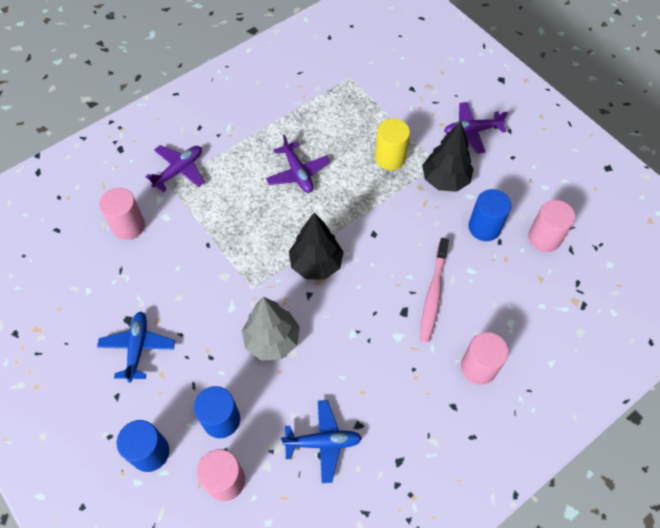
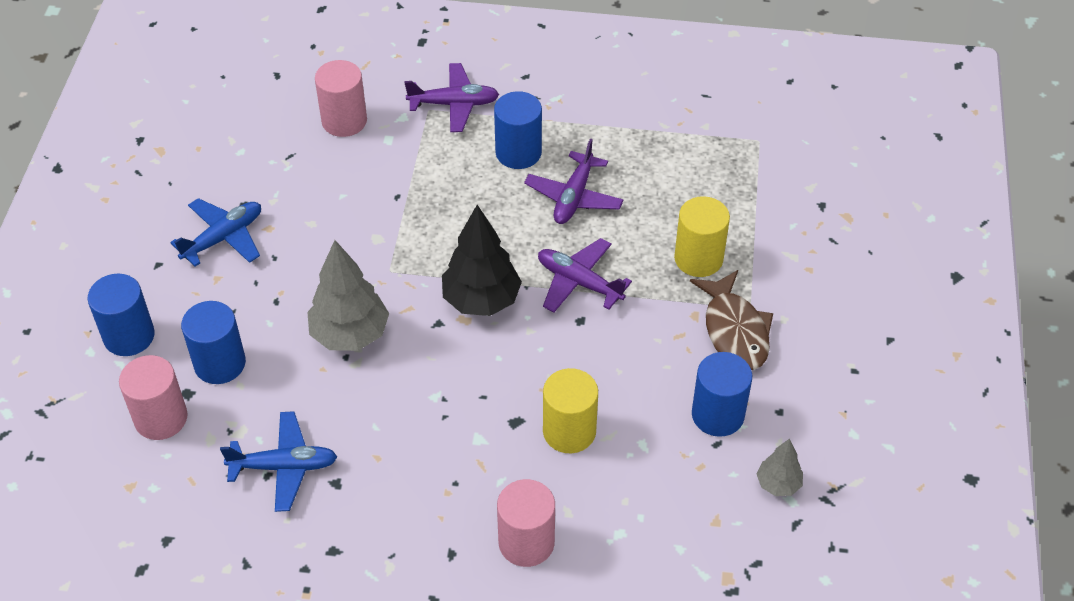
camera: 45 degrees right, 10 degrees down
(243, 171) = (518, 152): none -> blue cylinder
(323, 442) = (284, 467): blue plane -> blue plane turned 45 degrees counterclockwise
(433, 294) = (569, 431): pink toothbrush -> yellow cylinder
(445, 180) = (734, 330): black tree -> brown fish
(472, 131) = (838, 304): purple plane -> purple plane (579, 282)
(544, 238) = (778, 484): pink cylinder -> grey tree

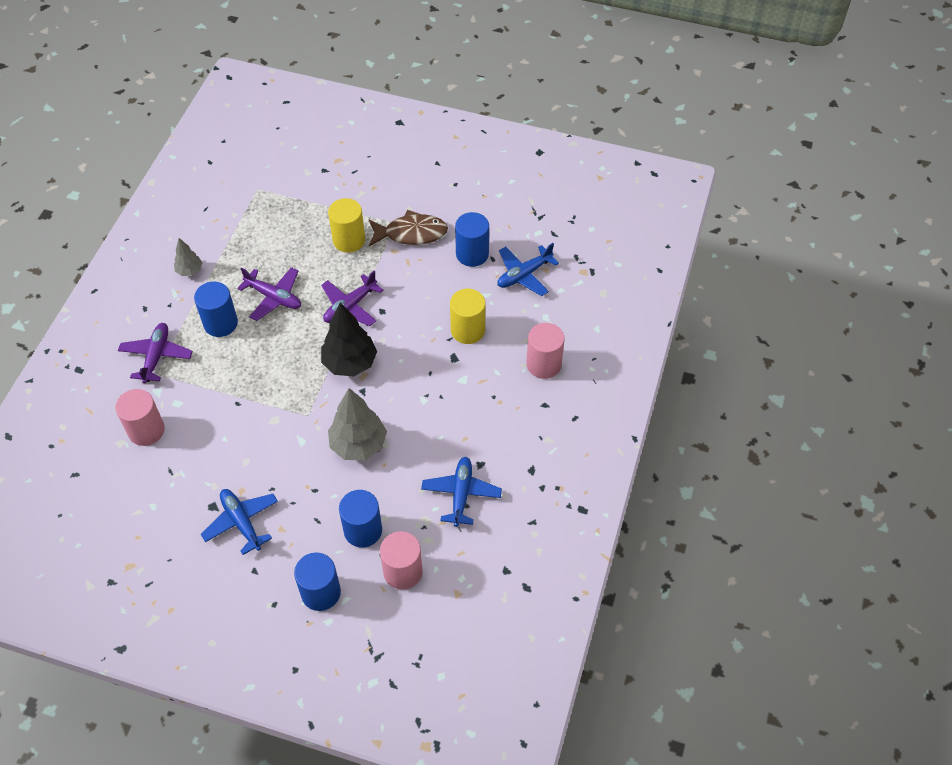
camera: 80 degrees left, 5 degrees up
(696, 492) = (524, 275): none -> blue plane
(778, 484) = (526, 236): grey tree -> grey tree (190, 271)

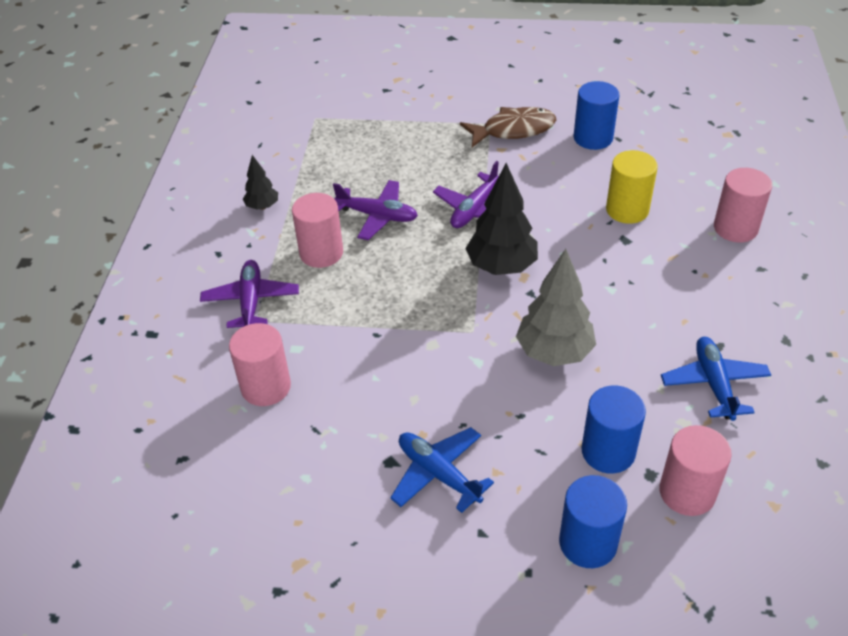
camera: 10 degrees left, 10 degrees down
(190, 271) = (262, 206): grey tree -> black tree
(220, 323) = (321, 253): blue cylinder -> pink cylinder
(349, 240) = (443, 147): yellow cylinder -> none
(524, 275) = (663, 147): blue plane -> none

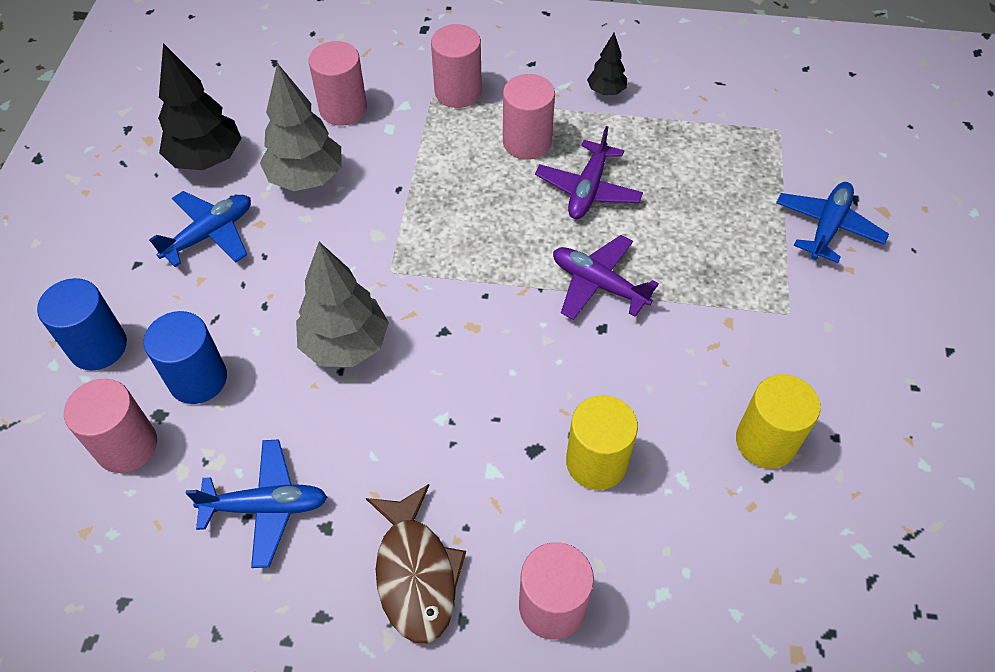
camera: 90 degrees right, 10 degrees up
(251, 301) = (458, 92): purple plane -> pink cylinder
(362, 404) = (306, 178): none -> grey tree
(413, 103) = (827, 227): none -> blue plane
(501, 266) = (491, 305): black tree -> black tree (207, 159)
(513, 130) = (775, 340): brown fish -> brown fish (416, 573)
(593, 138) = (765, 441): blue cylinder -> yellow cylinder

